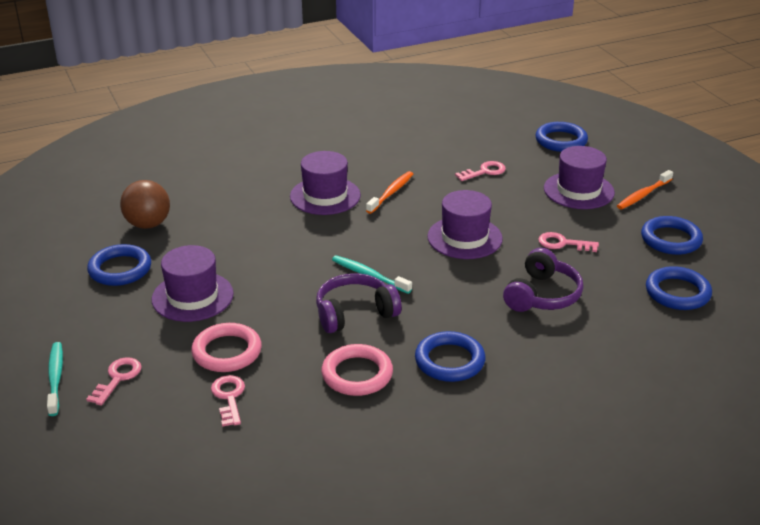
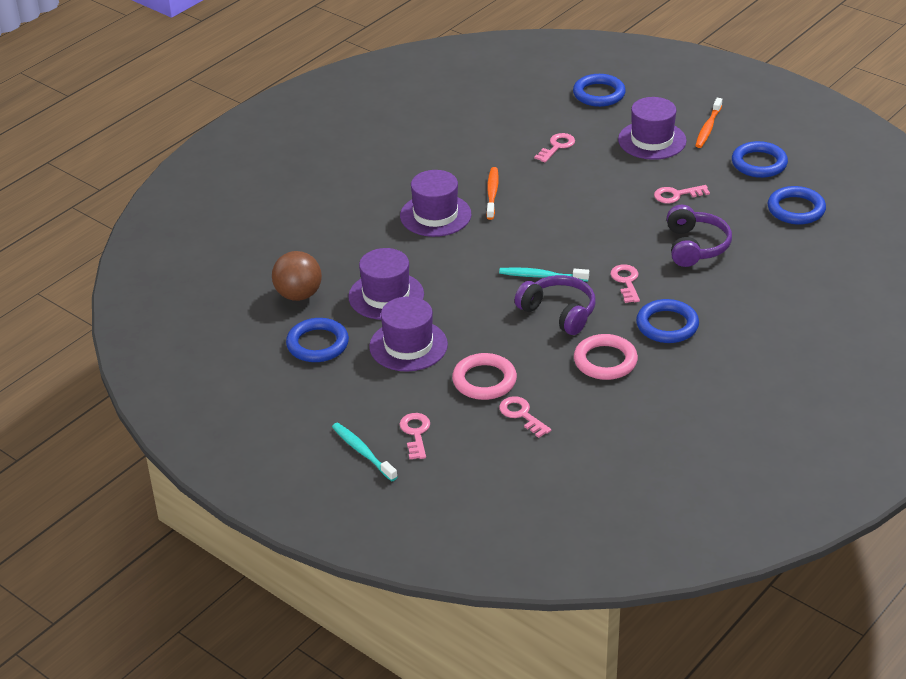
camera: 25 degrees left, 5 degrees up
(354, 313) = (559, 313): purple headphones -> purple headphones turned 90 degrees clockwise
(445, 306) = (626, 282): none -> pink key
(464, 238) = (592, 216): purple hat -> purple hat (386, 296)

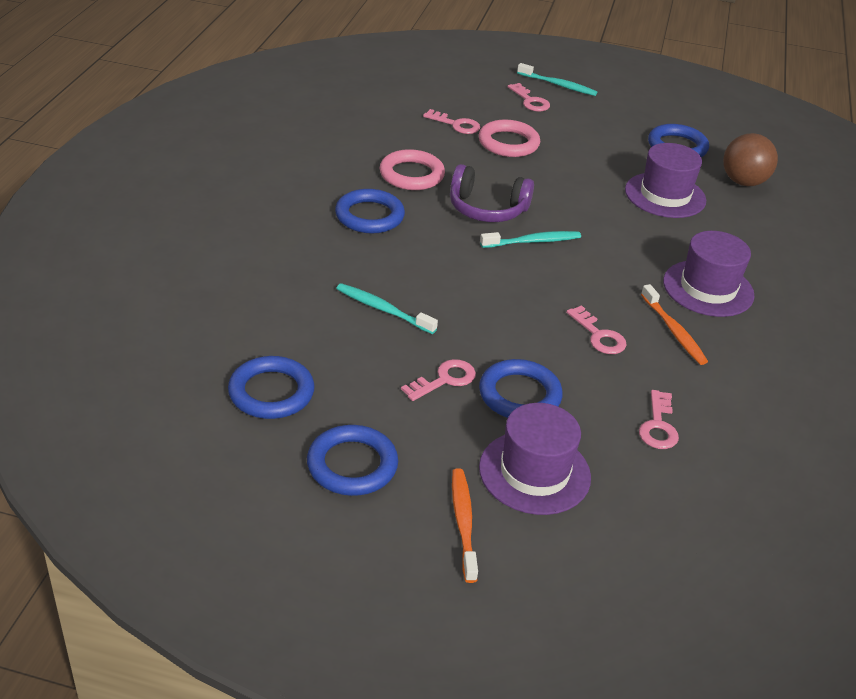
camera: 150 degrees right, 0 degrees up
(408, 346) = (599, 158): purple hat -> none
(599, 94) = (682, 557): blue ring -> blue ring (519, 395)
(626, 282) = (439, 252): pink key -> pink key (599, 335)
(695, 246) = (383, 309): purple headphones -> turquoise toothbrush

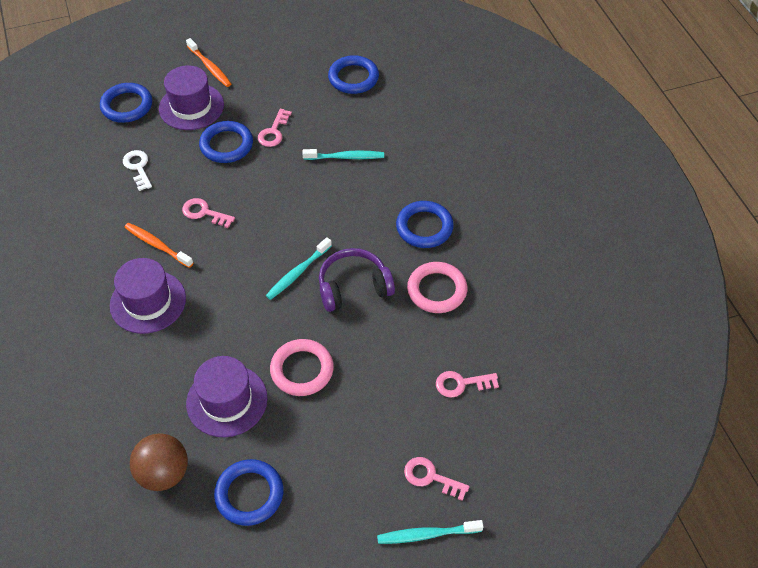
camera: 150 degrees right, 15 degrees up
(352, 465) = (281, 65): blue ring -> blue ring (127, 106)
(508, 143) = (399, 387): pink ring -> pink ring (302, 370)
(658, 425) = (138, 168): pink key -> white key

